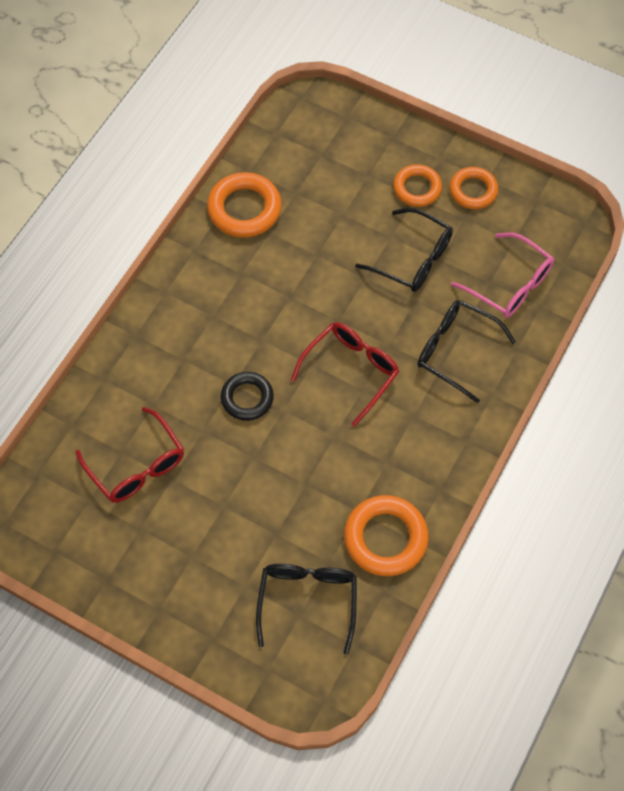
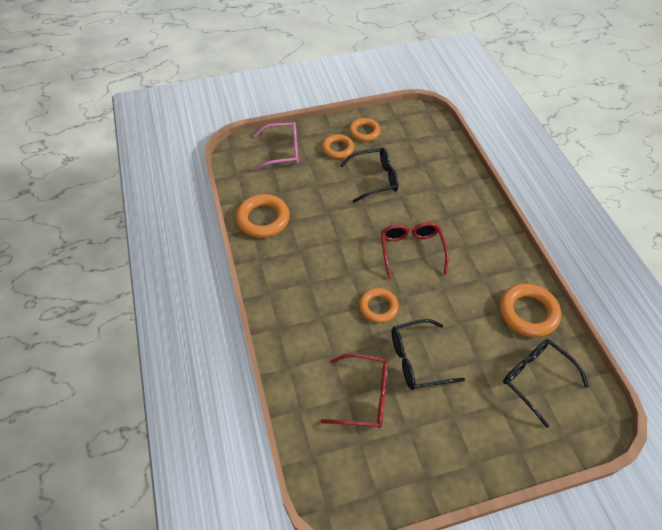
camera: 45 degrees left, 10 degrees down
(247, 398) = (378, 307): black ring -> orange ring
(455, 351) = (445, 203): black glasses -> black glasses (417, 360)
(510, 285) = (431, 157): pink glasses -> pink glasses (283, 151)

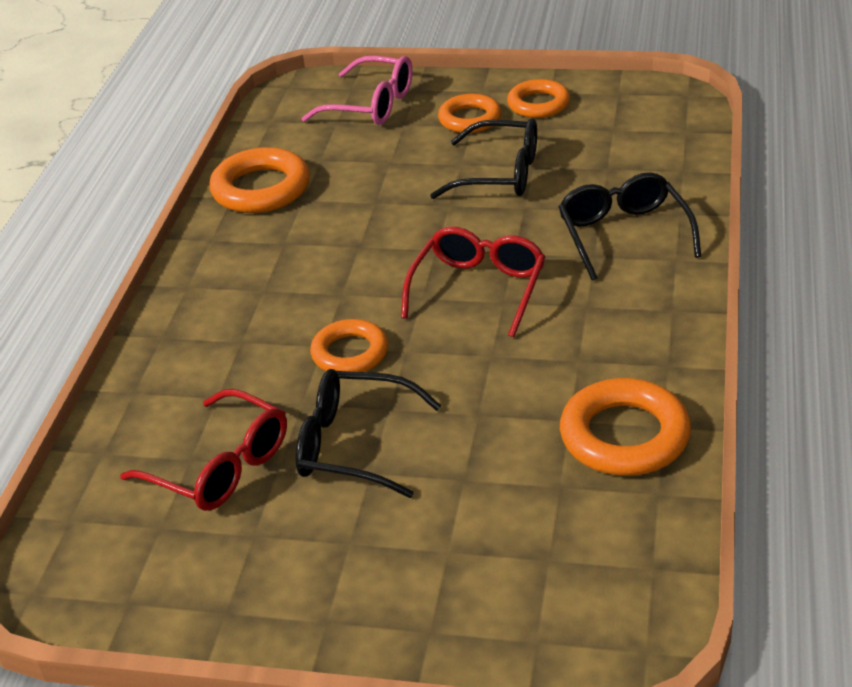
camera: 30 degrees right, 15 degrees down
(535, 379) = (552, 538): black glasses -> black glasses (623, 234)

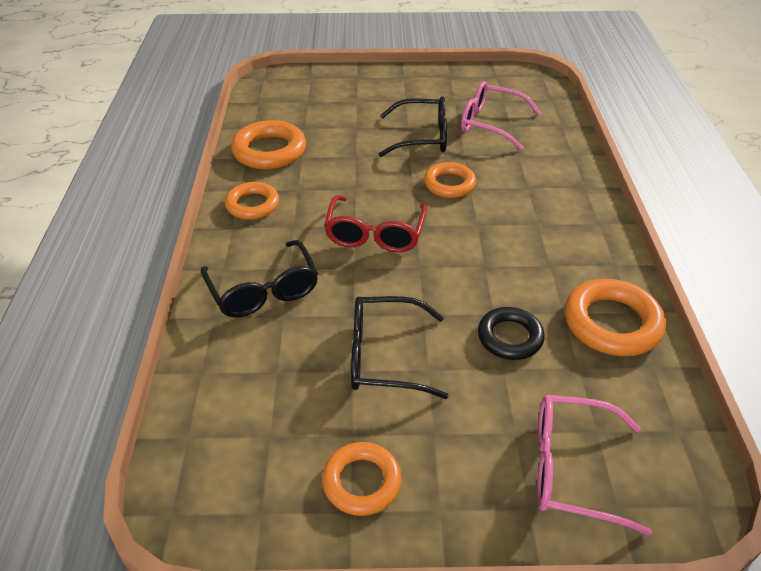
camera: 165 degrees right, 5 degrees up
(221, 467) = (490, 123): red glasses -> pink glasses
(370, 183) = (510, 337): none -> black ring
(470, 119) = (440, 446): orange ring -> orange ring (252, 205)

